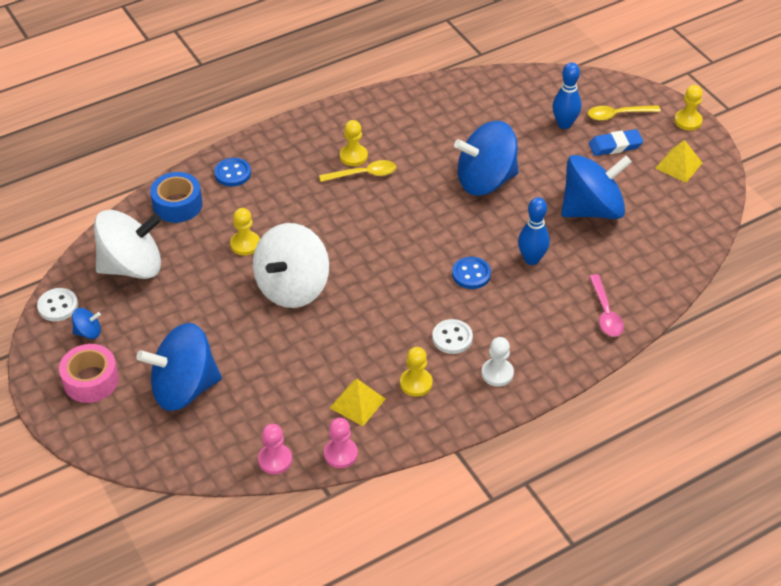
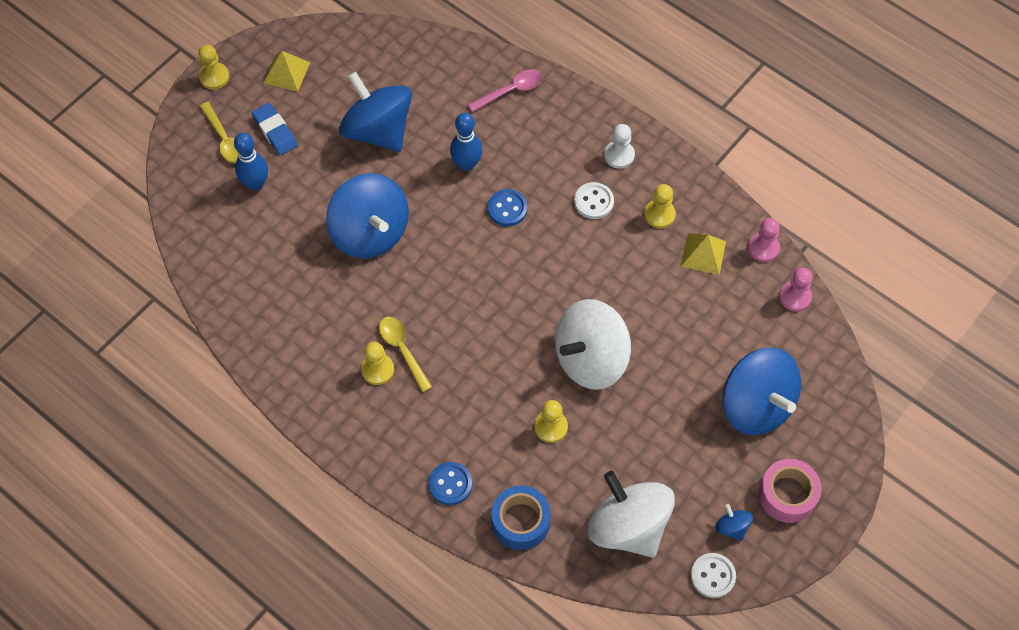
camera: 110 degrees left, 15 degrees up
(292, 287) = (590, 359): white spinning top -> white spinning top turned 135 degrees clockwise

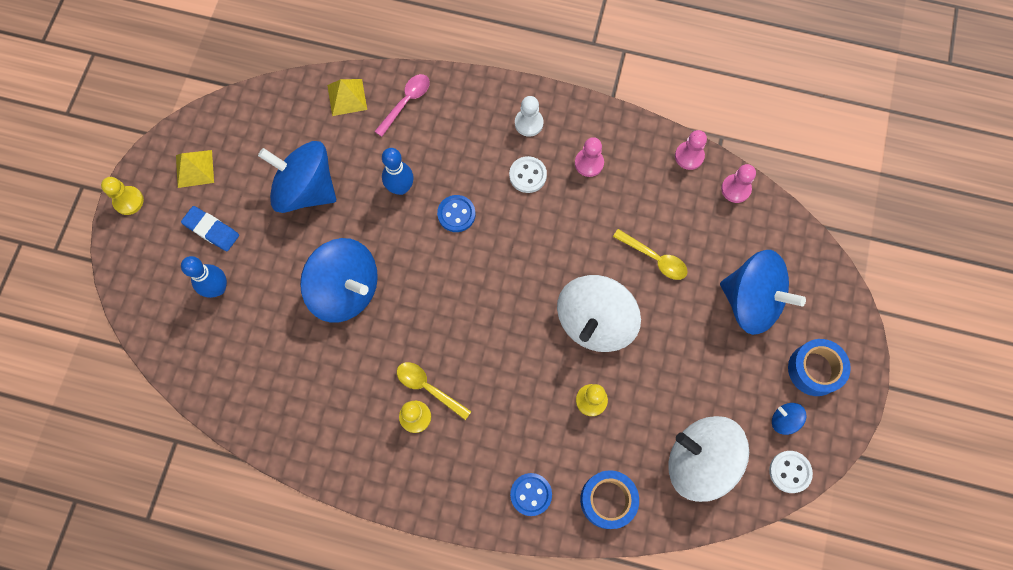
camera: 25 degrees left, 10 degrees up
(224, 139) = (168, 257): yellow spoon -> yellow spoon (654, 258)
(659, 214) = (589, 163): yellow pawn -> pink pawn
(703, 253) = (642, 183): yellow pyramid -> yellow pyramid (347, 97)
(787, 495) = (814, 369): pink tape -> blue tape

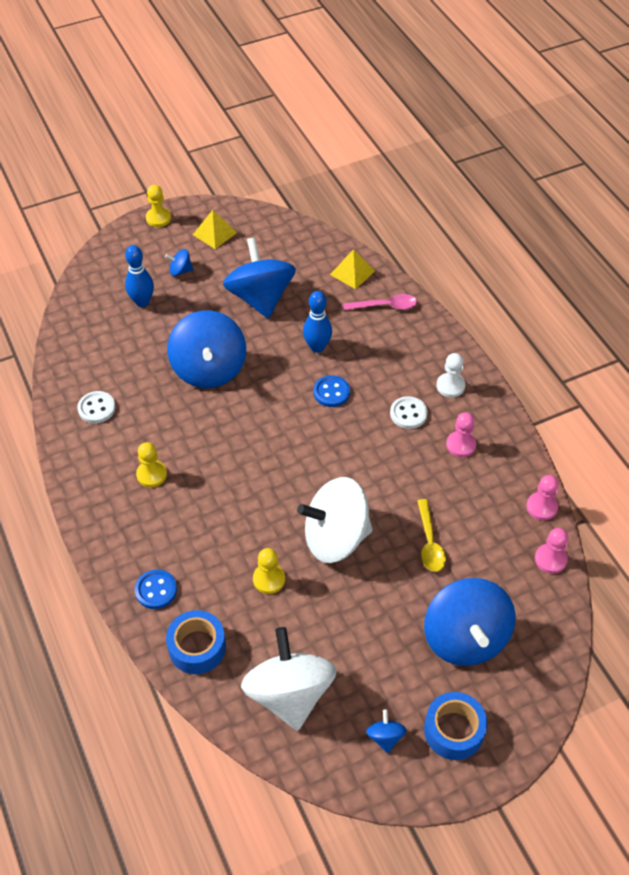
camera: 50 degrees right, 20 degrees down
(211, 230) = (180, 271): blue eraser -> blue spinning top
(428, 388) = (181, 467): yellow spoon -> none
(790, 472) = (343, 773): white button -> white button (96, 408)

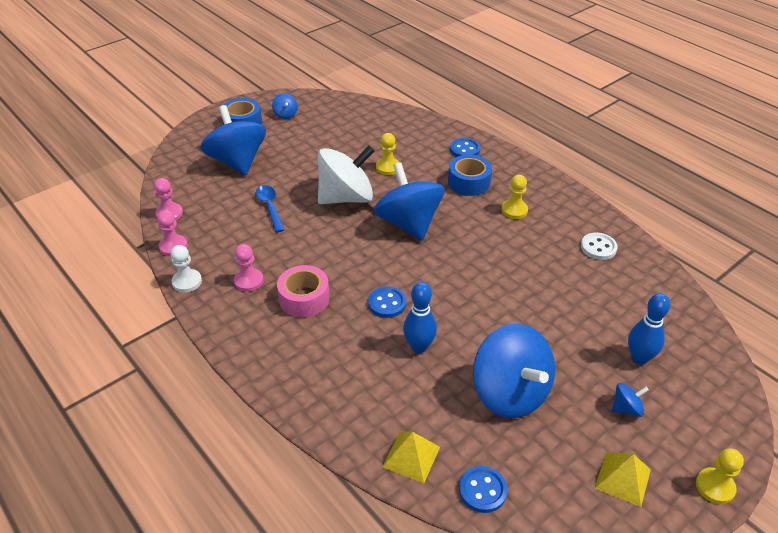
camera: 165 degrees right, 10 degrees down
(197, 647) = (420, 130): blue tape -> blue tape (469, 182)
(209, 369) = (519, 301): blue spinning top -> blue spinning top (408, 223)
(289, 694) = (351, 121): white spinning top -> none
(311, 245) = (482, 490): none -> blue button
(385, 306) = (355, 415): pink spoon -> none
(408, 414) = (304, 298): white button -> pink tape
(429, 542) = (270, 207): yellow spoon -> blue spoon
(450, 386) = (264, 334): white pawn -> white pawn (187, 282)

